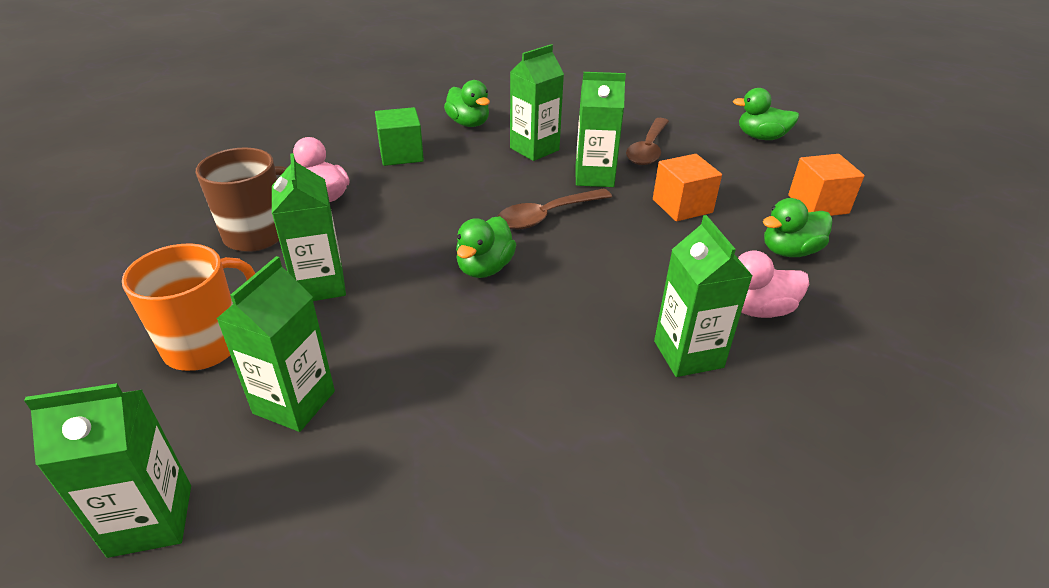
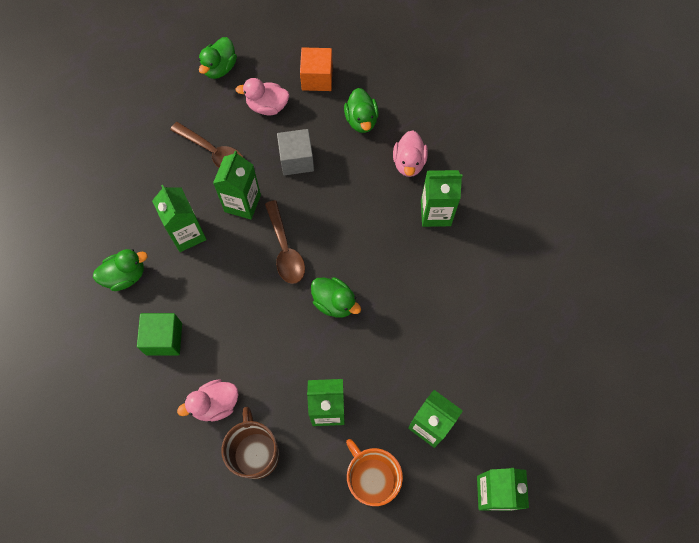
camera: 75 degrees left, 30 degrees up
(682, 206) = (296, 160): orange cube -> grey cube
(740, 174) = (267, 106): none -> pink duck

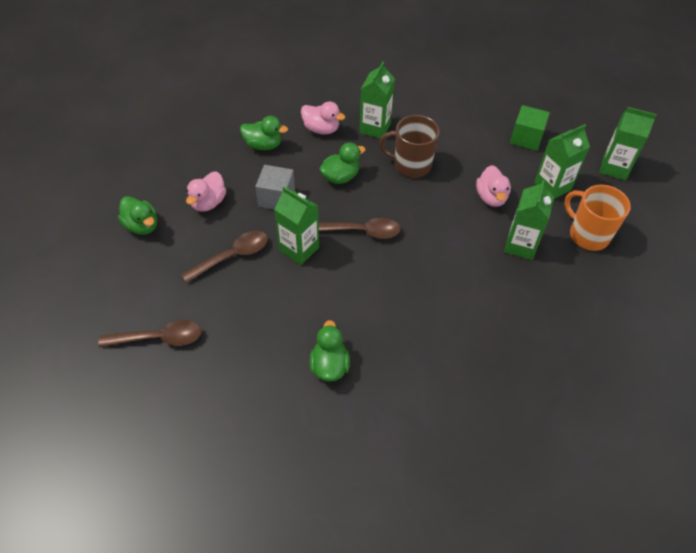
camera: 70 degrees left, 15 degrees down
(111, 136) = (159, 338): none -> brown spoon
(164, 339) = (411, 349): green cube -> green cube (526, 138)
(187, 234) = (309, 300): green carton -> none
(215, 404) = (491, 325): pink duck -> pink duck (491, 197)
(256, 453) = (546, 306): brown mug -> brown mug (411, 165)
(317, 78) = (202, 160): orange cube -> none
(334, 302) = (426, 213): green duck -> green duck (340, 177)
(371, 479) = (587, 235): orange mug -> orange mug turned 60 degrees clockwise

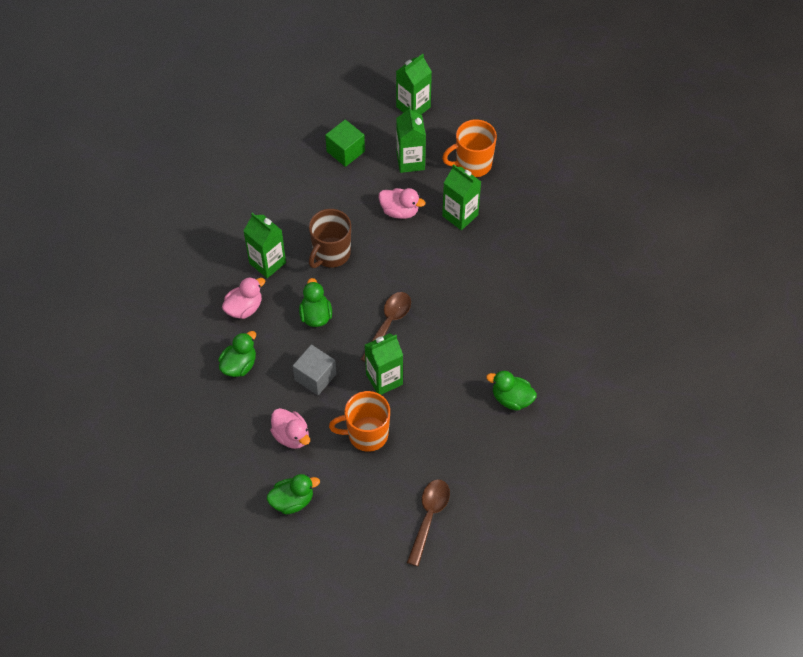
camera: 65 degrees left, 5 degrees up
(232, 256) = (366, 434): brown spoon -> orange mug

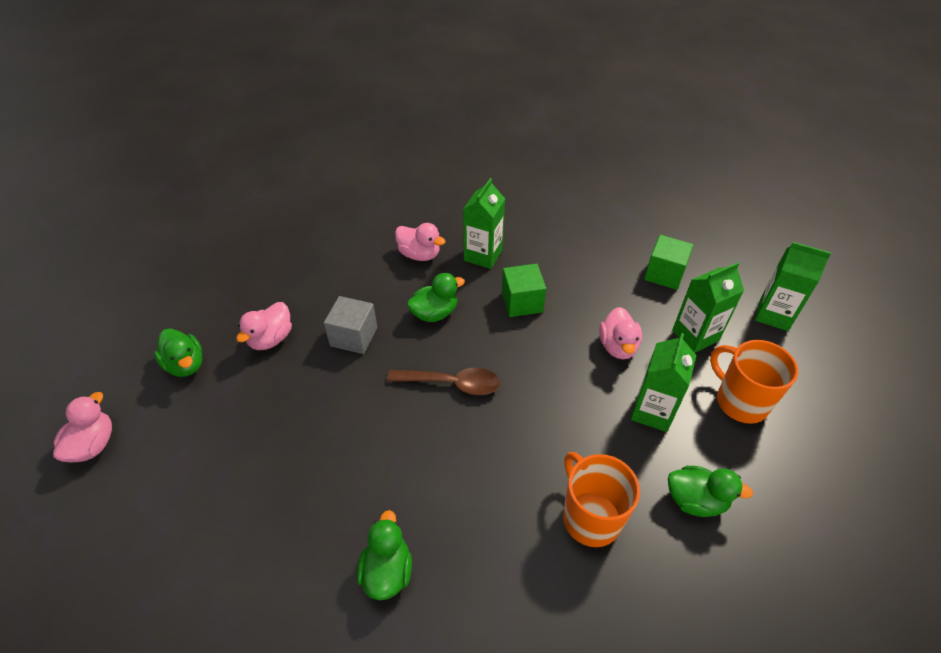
camera: 70 degrees right, 10 degrees down
(239, 365) = (349, 271): green duck -> green duck (695, 500)
(331, 254) = (522, 302): brown mug -> green cube
(346, 569) = (93, 445): none -> pink duck
(366, 434) = (287, 409): orange mug -> orange mug (590, 517)
(384, 379) = (371, 403): green carton -> none
(429, 517) = (173, 518): brown spoon -> none

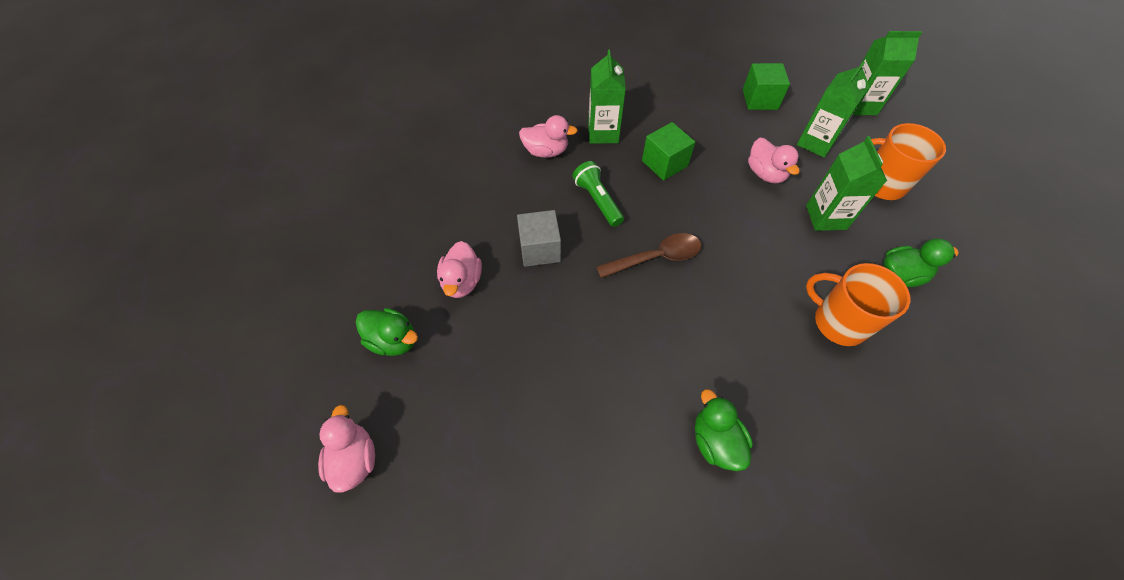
camera: 25 degrees left, 10 degrees up
(435, 313) = (597, 200): green duck -> green flashlight

